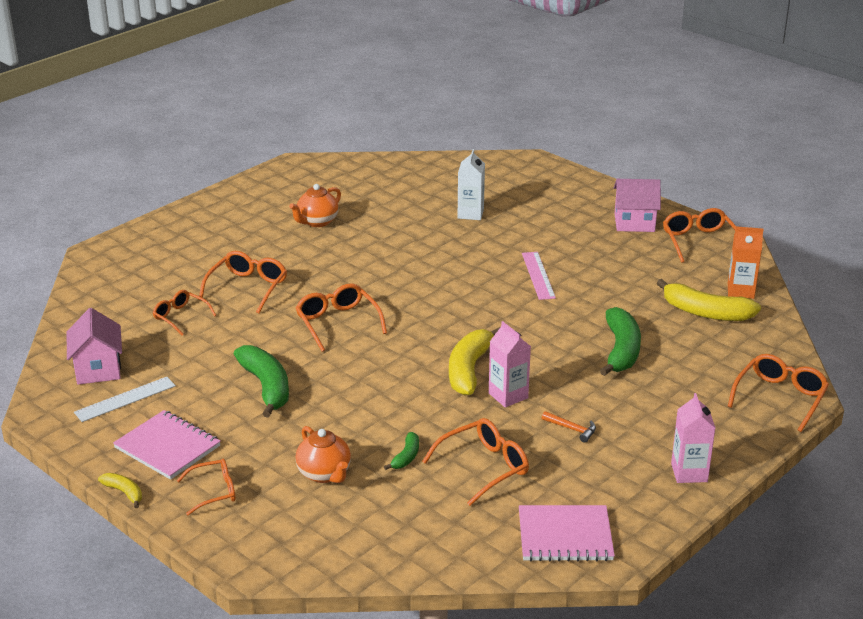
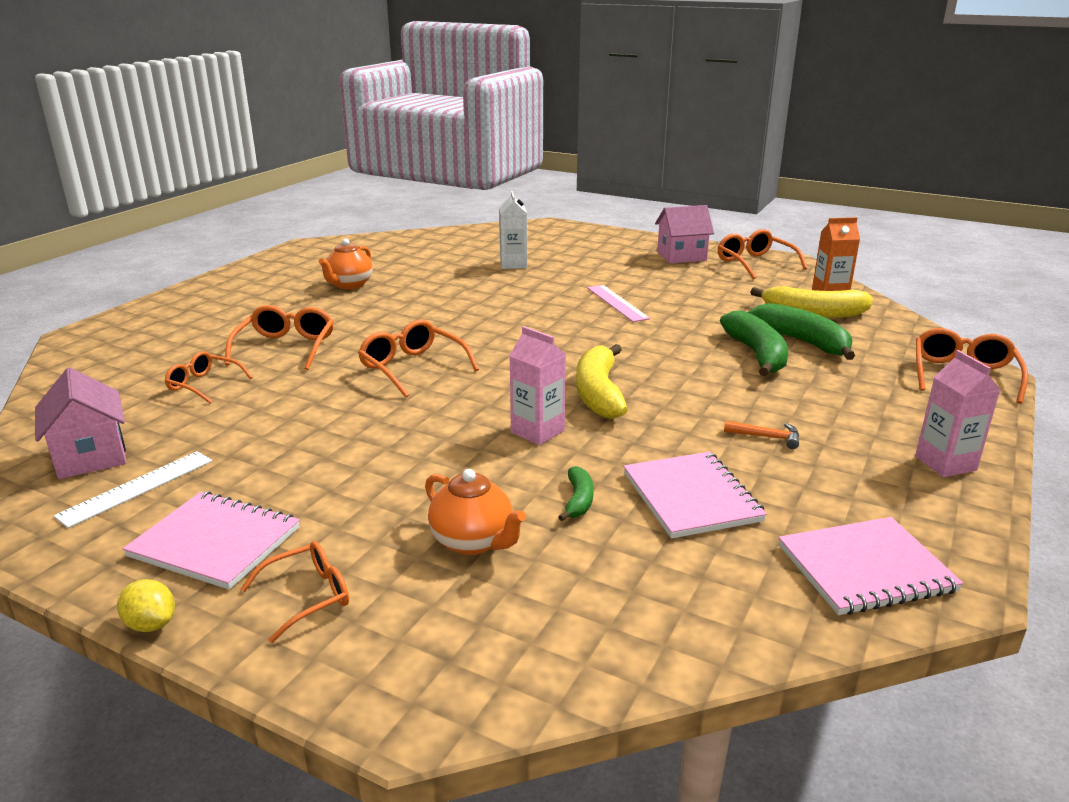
camera: 15 degrees left, 5 degrees down
(124, 492) = (151, 624): yellow banana -> yellow lemon
(266, 387) = (345, 445): green banana -> green banana (802, 342)
(484, 467) = (691, 497): orange glasses -> pink notebook
(508, 396) = (664, 413): pink carton -> pink carton (537, 431)

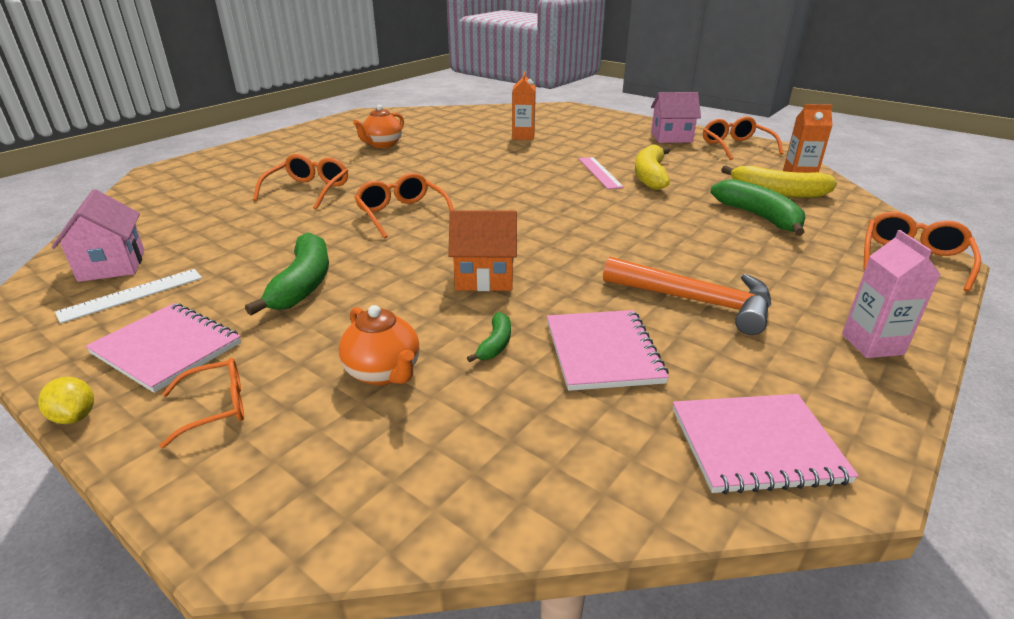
camera: 10 degrees right, 5 degrees up
(204, 385) = (229, 215): orange glasses -> none
(513, 264) = (523, 136): white carton -> orange carton
(537, 431) = (484, 277): pink carton -> orange house
(598, 393) = (553, 248): yellow banana -> yellow banana (650, 176)
(757, 354) = (712, 225): green banana -> green banana (303, 284)
(767, 437) = (696, 301): orange hammer -> orange hammer, size x2.35

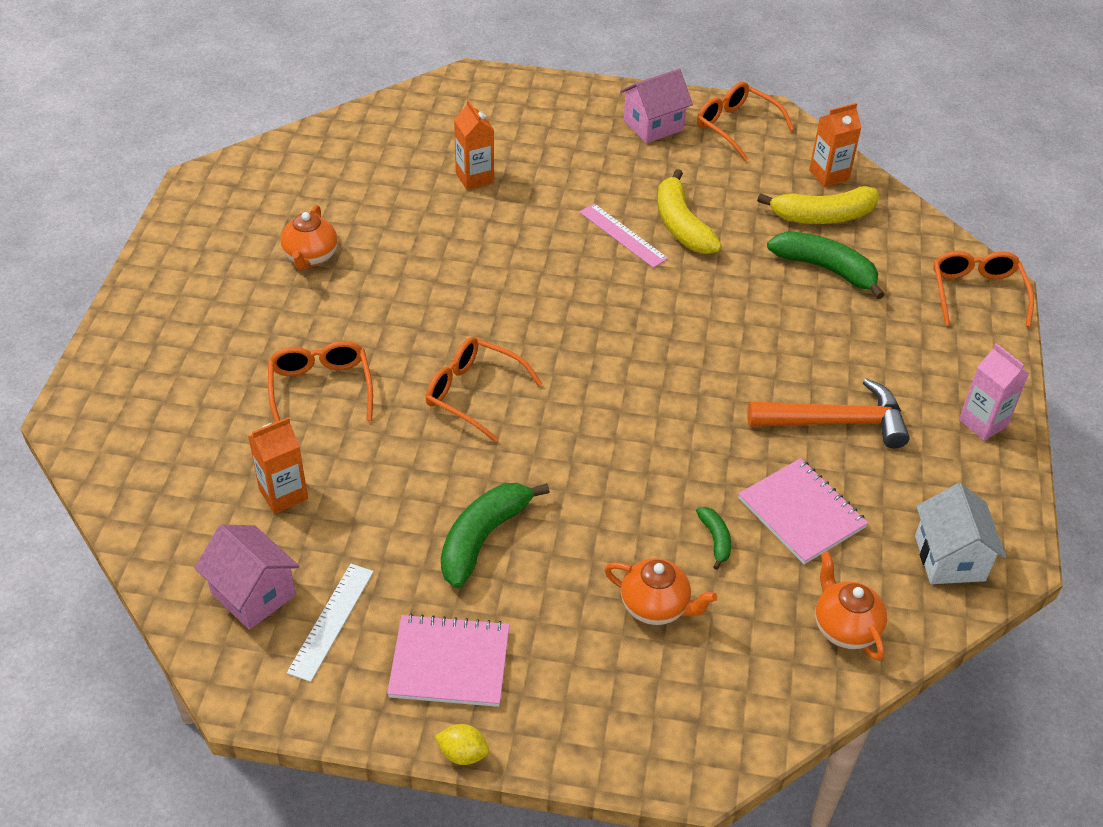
camera: 30 degrees left, 15 degrees up
(212, 226) = (283, 494): none -> orange carton
(216, 407) = (563, 695): orange glasses -> none
(303, 284) = (483, 538): green banana -> green banana turned 120 degrees counterclockwise
(484, 277) = (641, 461): orange house -> none
(566, 463) = (844, 627): none -> orange teapot
(756, 445) = (949, 558): pink notebook -> white house

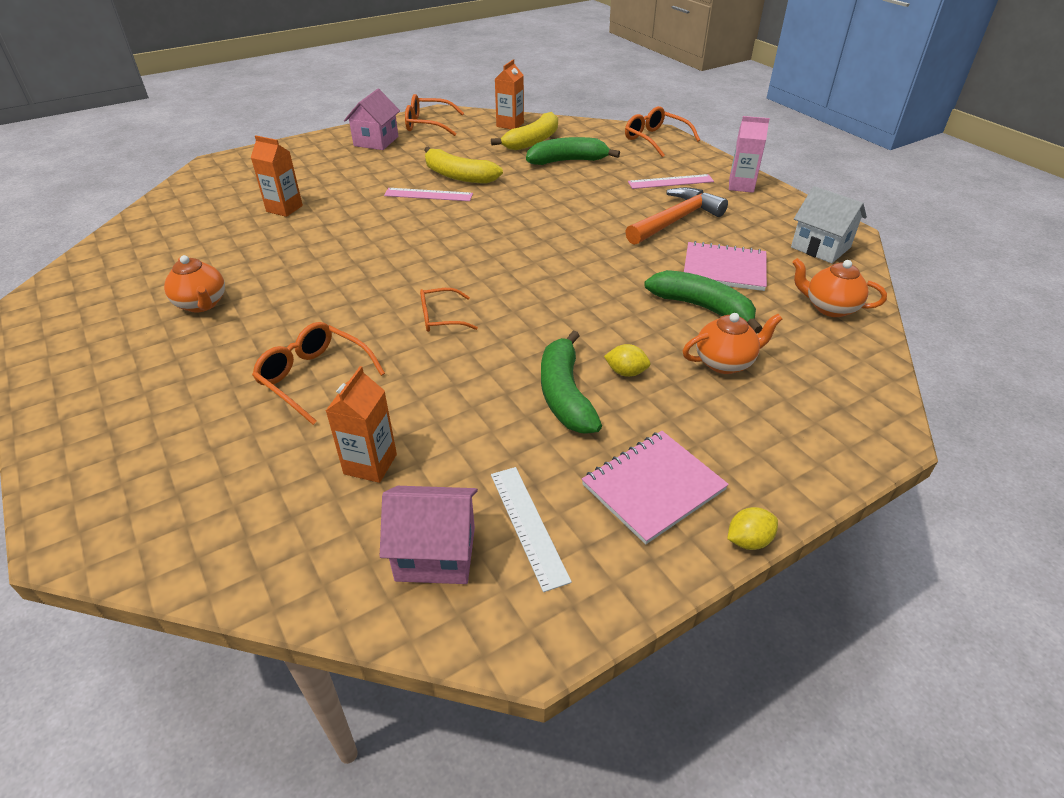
camera: 40 degrees left, 5 degrees down
(473, 393) = (440, 318): orange glasses -> orange glasses, size x0.67
(557, 554) = (626, 372): none -> yellow lemon
(715, 539) = (702, 307): green banana -> green banana, size x2.01
(905, 367) = (670, 182): none -> pink ruler

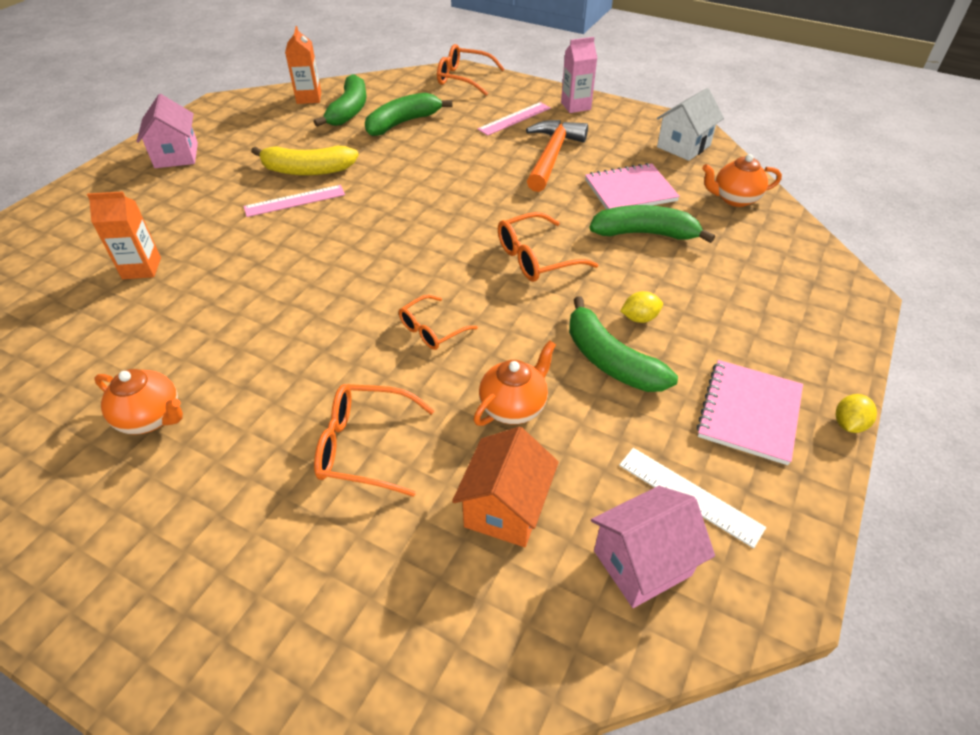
camera: 30 degrees left, 5 degrees up
(370, 464) = (505, 508): orange carton -> orange house
(428, 124) = (218, 120): orange glasses -> orange glasses (536, 258)
(533, 141) = (349, 110): yellow banana -> green banana
(725, 362) = (704, 277): orange teapot -> orange teapot (514, 406)
(820, 247) = (683, 146): white house -> white house turned 60 degrees counterclockwise

